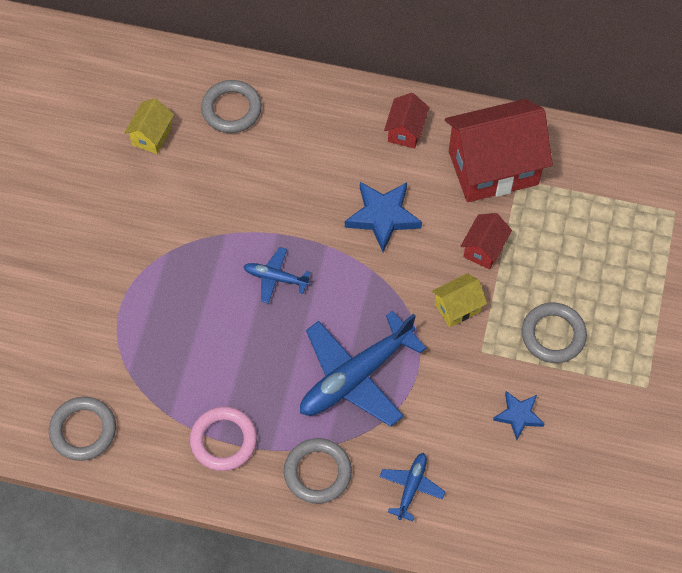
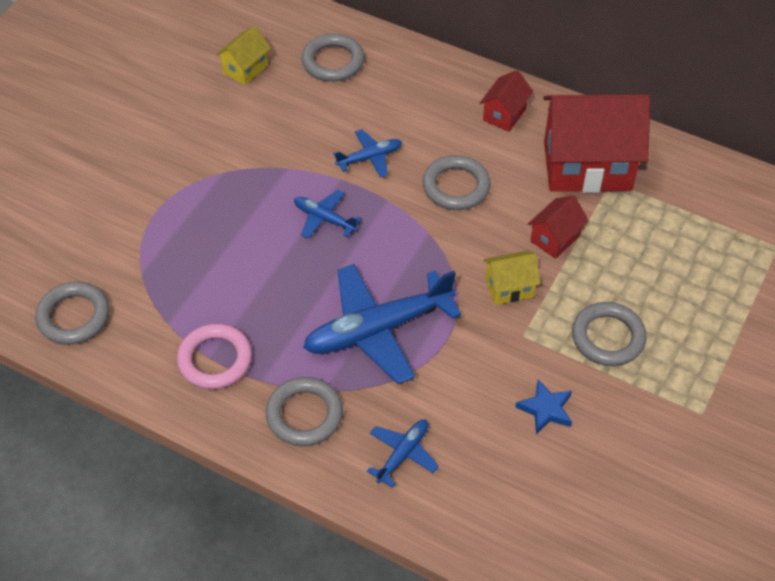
camera: 15 degrees right, 10 degrees down
(297, 205) = (369, 158): none -> blue plane
(383, 217) = (456, 186): blue star -> grey ring

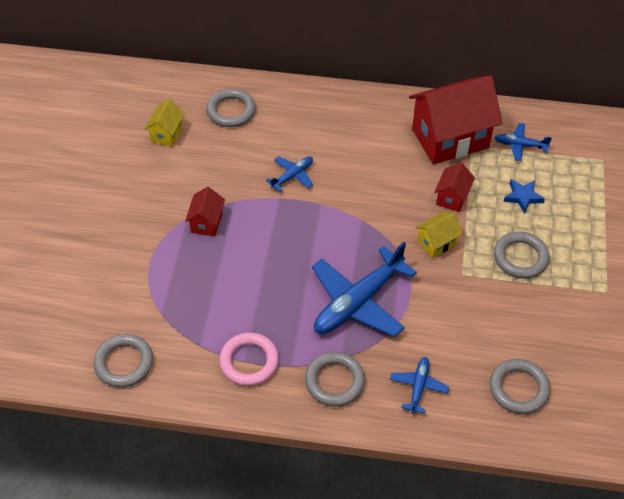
camera: 20 degrees left, 0 degrees up
(324, 219) = (280, 231): blue plane -> blue plane (520, 145)
(456, 186) = (365, 179): grey ring -> grey ring (518, 388)
(504, 114) = (375, 117): red house -> red house (206, 222)
(545, 409) = (502, 322): blue star -> blue star (523, 197)

